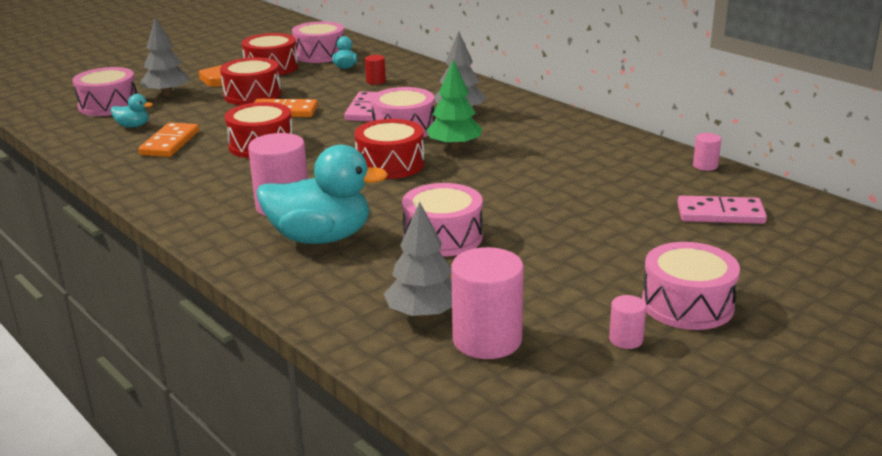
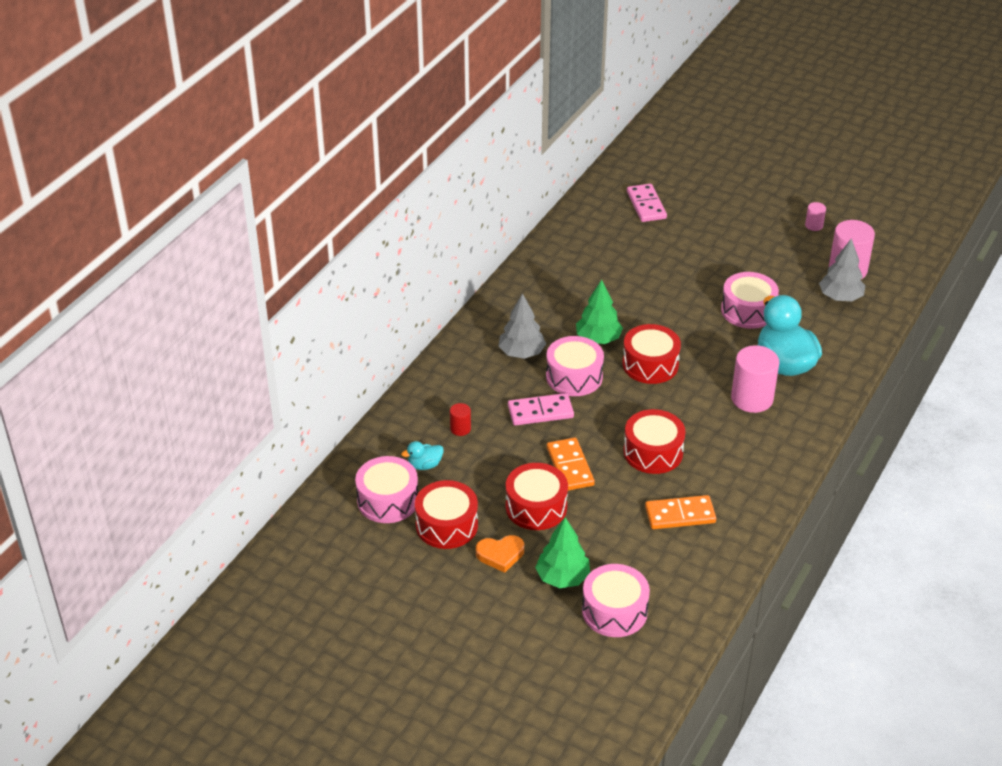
camera: 110 degrees left, 15 degrees up
(133, 126) = (656, 561): turquoise duck -> none
(167, 94) = (562, 577): grey tree -> green tree
(687, 304) = (765, 209): pink drum -> none
(705, 166) = (571, 216): pink cylinder -> none

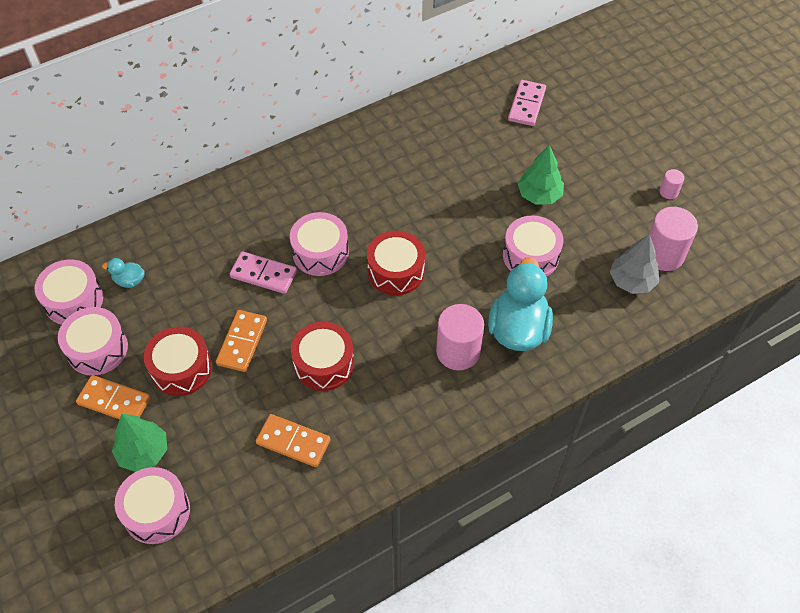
camera: 30 degrees right, 15 degrees up
(446, 525) = (97, 349): red drum -> pink drum
(460, 429) = (186, 259): red cylinder -> none
(500, 555) = (114, 401): orange heart -> orange domino
(521, 353) = (296, 207): grey tree -> none
(598, 339) = (372, 223): green tree -> green tree (539, 195)

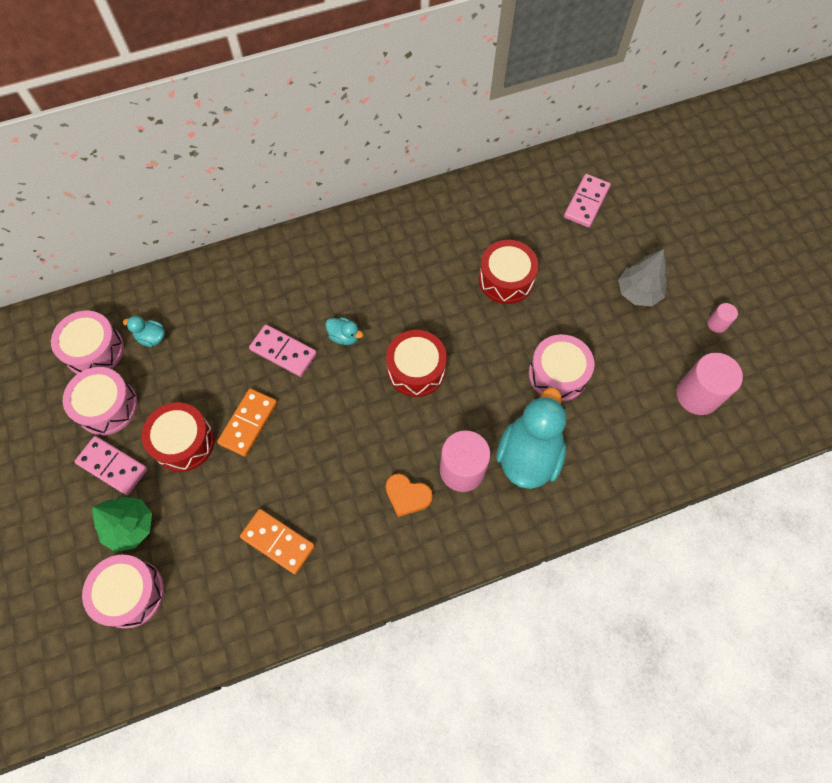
camera: 10 degrees right, 10 degrees up
(114, 401) = (112, 466): orange domino -> pink domino
(320, 252) = (344, 336): pink drum -> turquoise duck
(324, 364) = (324, 460): red drum -> red drum (506, 279)
(410, 382) = (407, 496): none -> orange heart
(539, 195) = (579, 307): green tree -> none
(631, 281) = (657, 420): grey tree -> grey tree (638, 292)

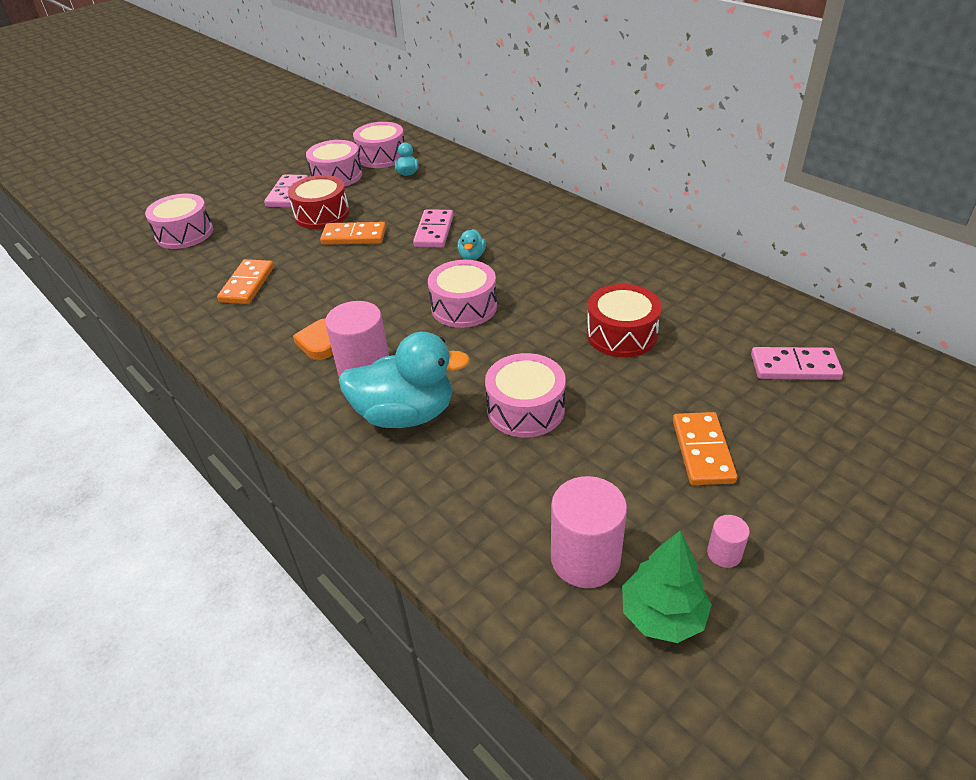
camera: 70 degrees right, 25 degrees down
(130, 526) = (240, 216): green tree -> green tree (662, 615)
(416, 369) = (464, 307): red drum -> pink drum
(638, 292) = (702, 451): grey tree -> orange domino

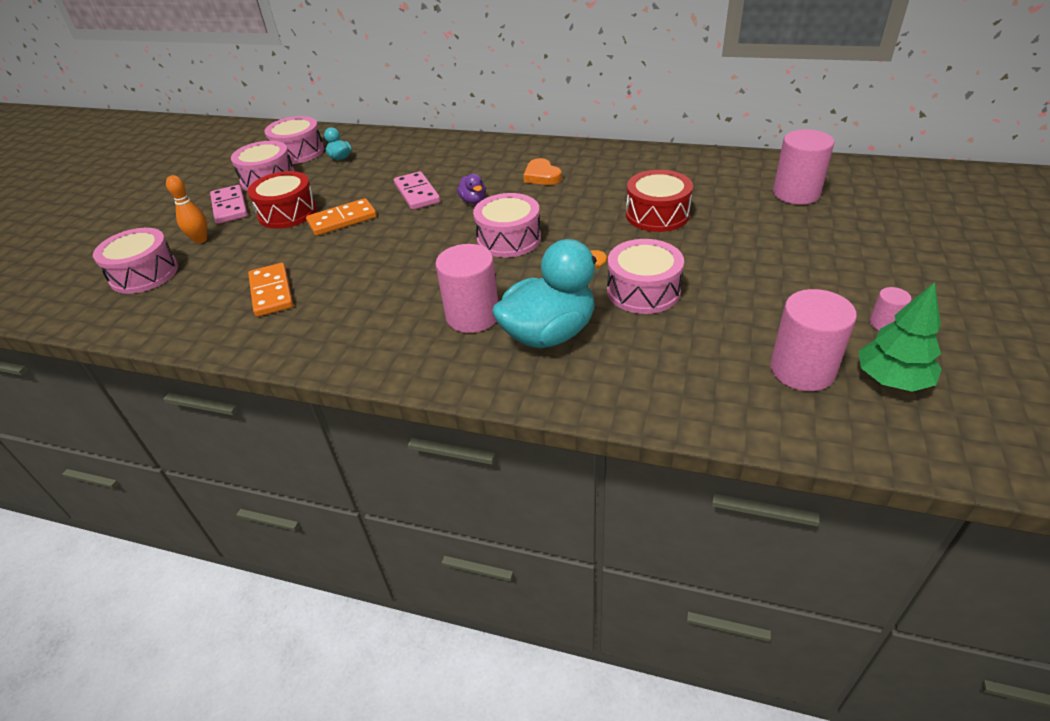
camera: 30 degrees left, 0 degrees up
(243, 217) = (200, 240): none -> orange bowling pin
(320, 342) = (404, 311): orange heart -> orange heart (542, 176)
(472, 256) = (473, 201): turquoise duck -> purple duck
(702, 451) = (798, 267): orange domino -> none
(794, 367) = (796, 193): pink domino -> pink cylinder

